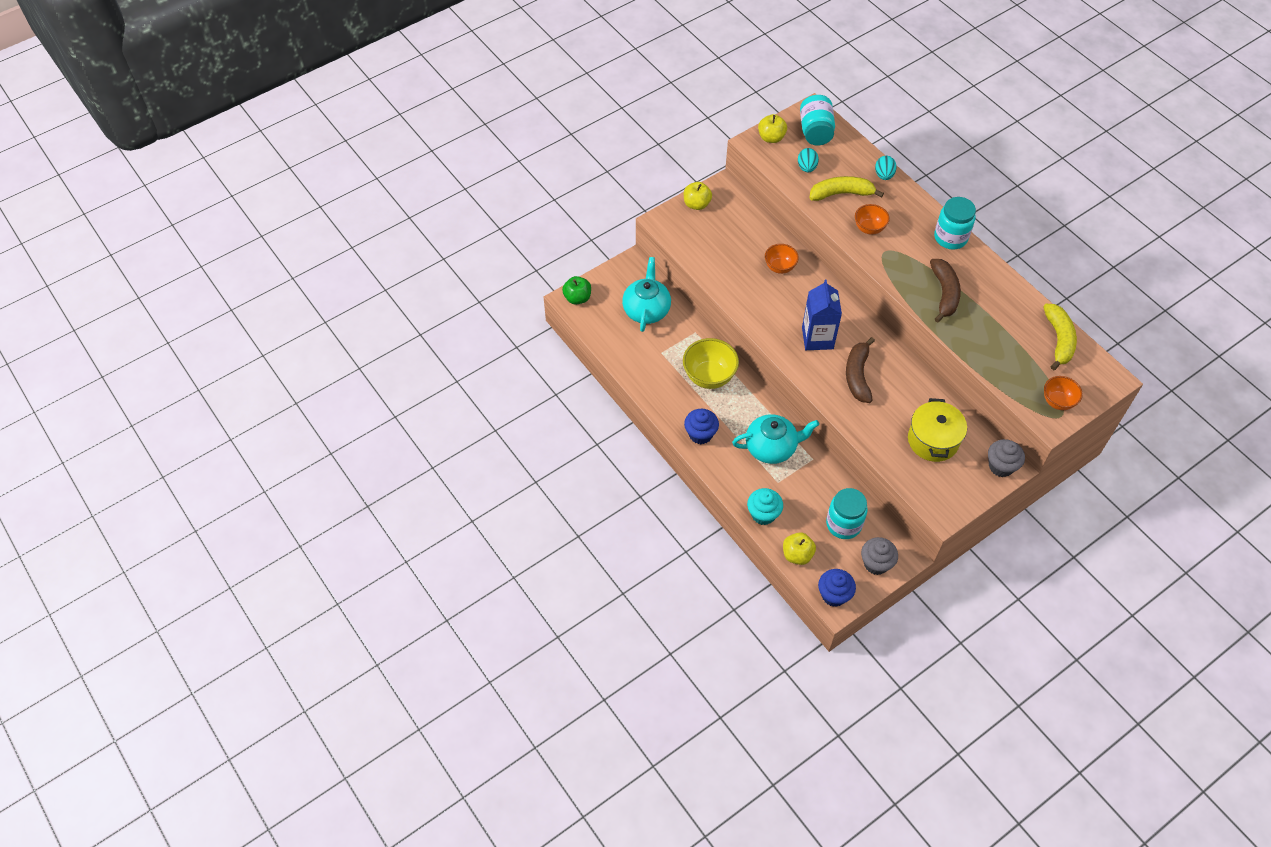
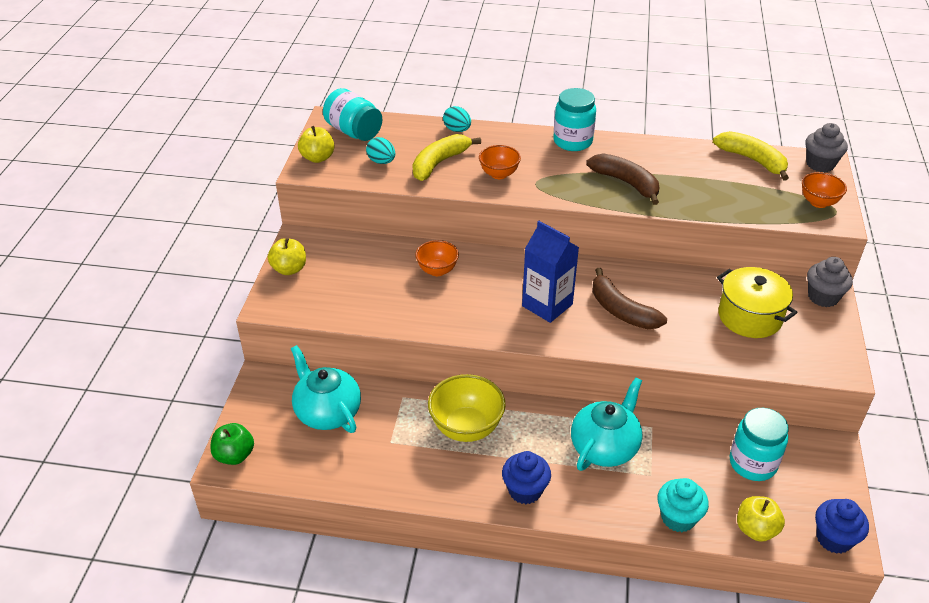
camera: 45 degrees left, 15 degrees down
(876, 563) = (823, 475): grey cupcake -> grey cupcake (820, 164)

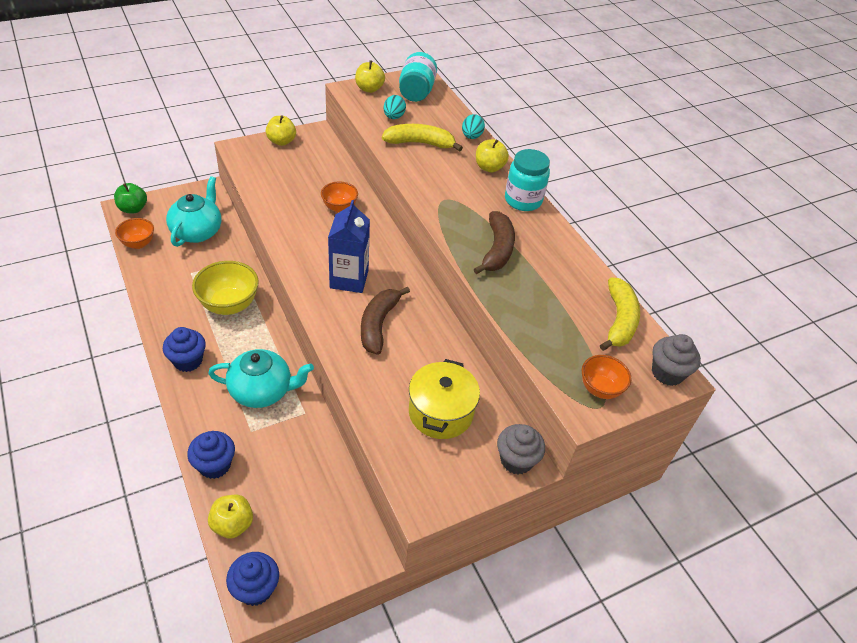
camera: 50 degrees right, 5 degrees up
(499, 174) = (436, 177): orange bowl -> orange bowl (138, 243)
(512, 139) = (489, 167): none -> yellow apple
(678, 518) = (215, 465): turquoise cupcake -> blue cupcake
(752, 463) = (308, 497): turquoise jar -> none

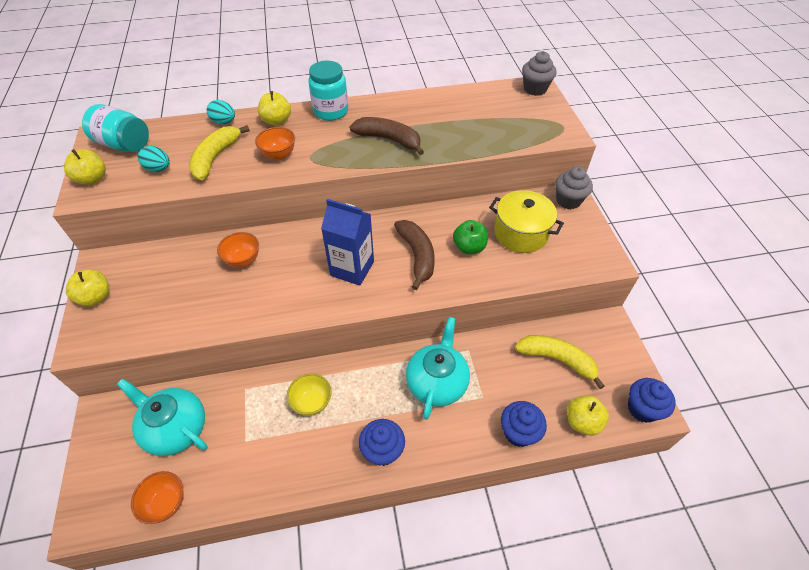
camera: 70 degrees left, 5 degrees up
(133, 209) = (90, 510): green apple -> green apple (469, 247)
(229, 305) = (312, 402): yellow bowl -> yellow bowl, size x0.62
(378, 324) = (417, 256): brown banana -> brown banana turned 135 degrees counterclockwise
(600, 389) = (547, 122): orange bowl -> orange bowl (279, 155)
(619, 321) = (483, 97): yellow banana -> yellow banana (557, 360)

